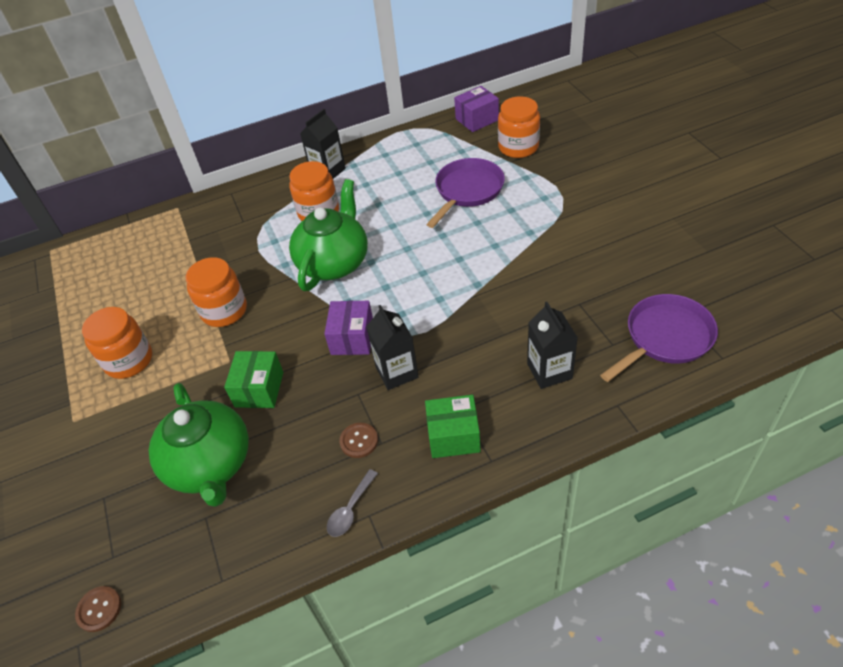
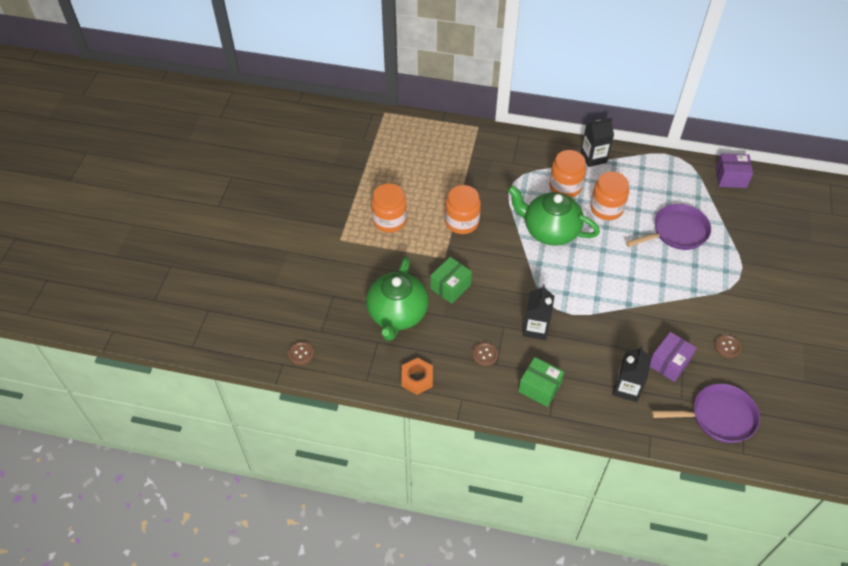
camera: 30 degrees right, 5 degrees up
(292, 530) = (417, 378): none -> orange nut
(334, 262) = (549, 230): green teapot -> green teapot turned 120 degrees counterclockwise
(350, 509) = (454, 389): grey spoon -> none
(352, 338) = (525, 289): purple box -> purple box (669, 363)
(518, 147) = (741, 219): orange jar -> orange jar (606, 208)
(609, 265) = (727, 347): none -> brown button

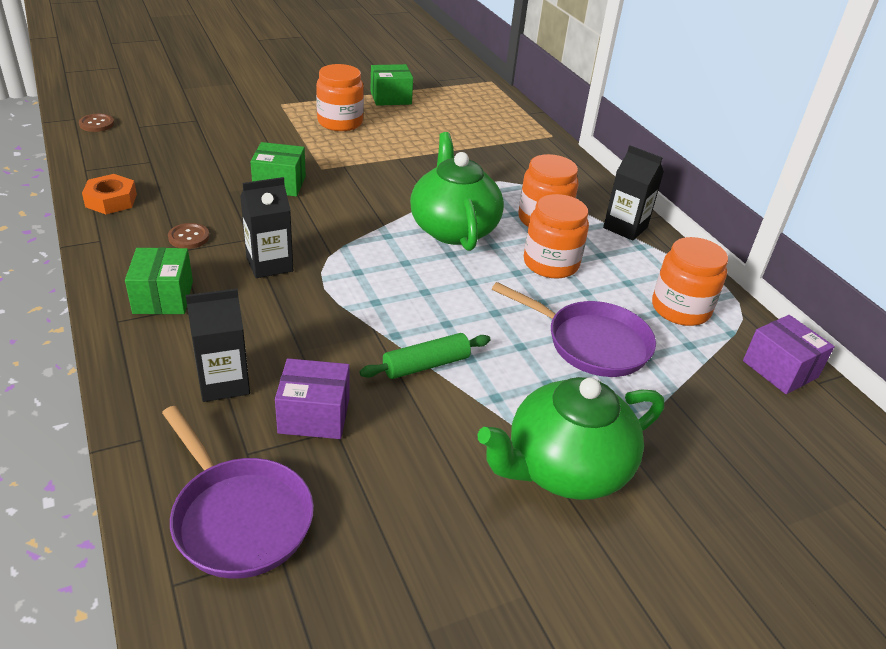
camera: 50 degrees right, 15 degrees down
(372, 177) = (390, 98): none -> green box
(397, 314) = (203, 162): green teapot -> green teapot (565, 468)
(462, 222) = (391, 164): orange jar -> orange jar (680, 309)
(657, 303) = (426, 365): none -> green rolling pin
(727, 347) = (411, 479): brown button -> none

